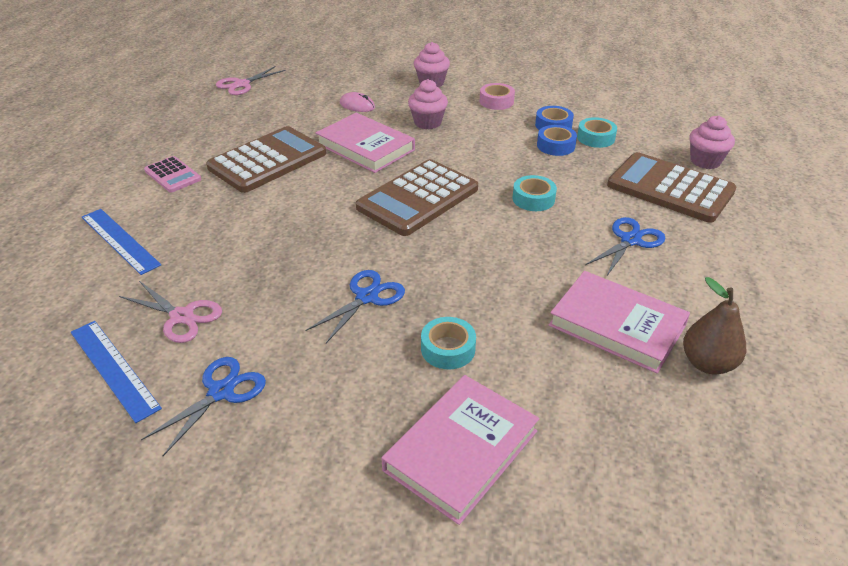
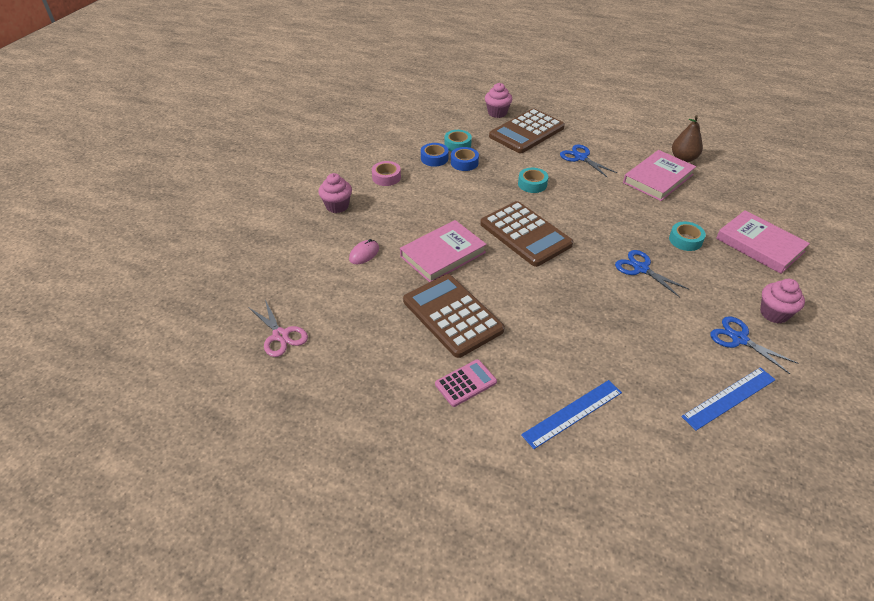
camera: 80 degrees left, 5 degrees up
(182, 317) = (670, 363): pink scissors -> none
(427, 123) = (411, 216): pink cupcake -> pink cupcake (774, 313)

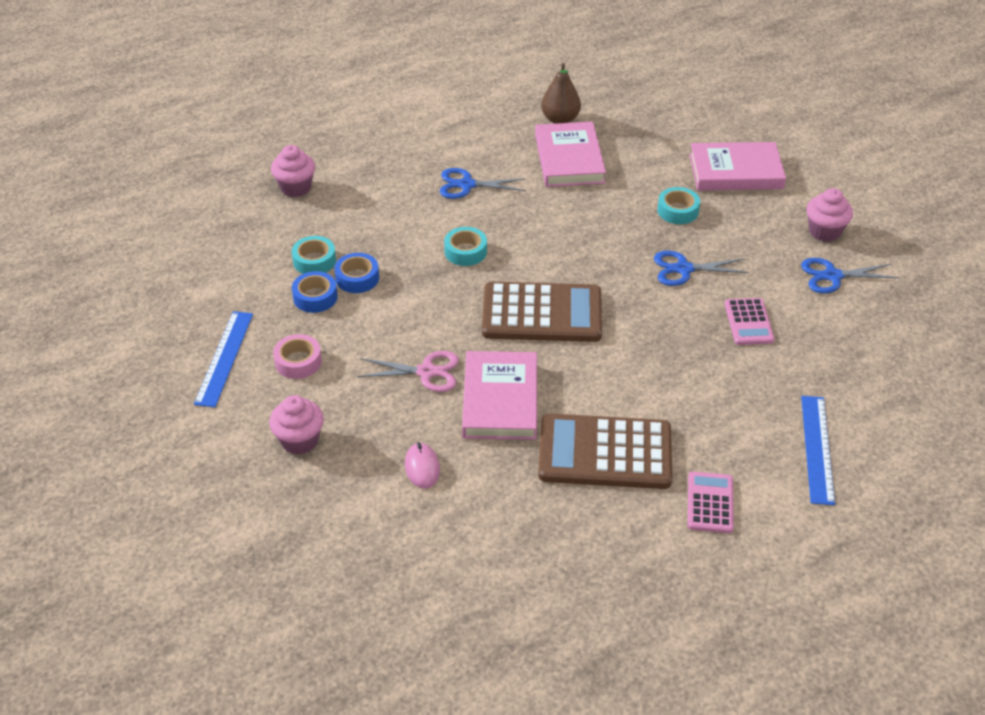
camera: 50 degrees left, 0 degrees up
(280, 335) = (484, 625): pink scissors -> pink scissors (426, 372)
(526, 132) = (366, 191): brown calculator -> none
(638, 321) = (748, 322): none -> pink calculator
(729, 398) = (889, 334): blue ruler -> blue ruler (224, 358)

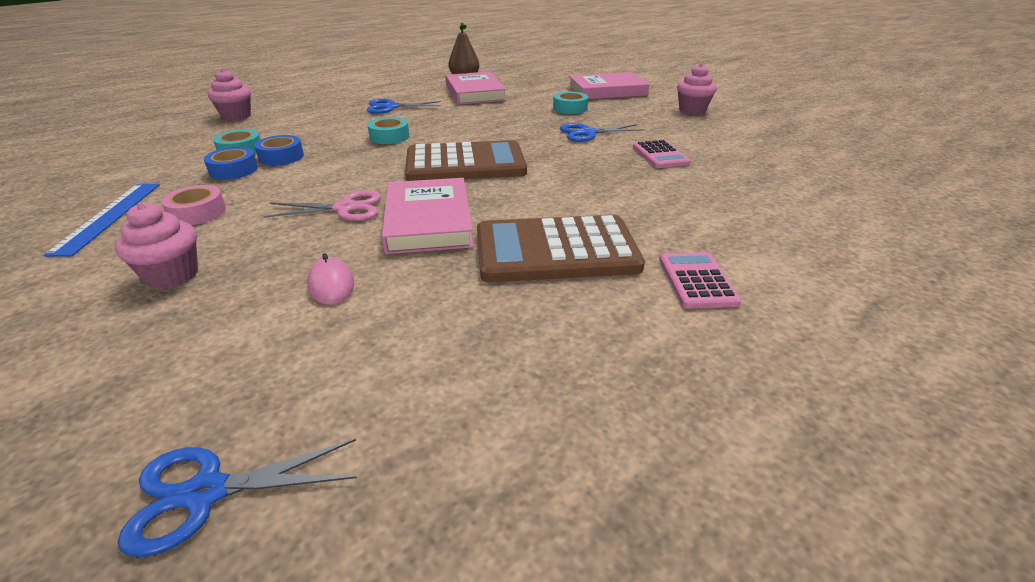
camera: 10 degrees left, 10 degrees down
(817, 449) = (783, 226): blue ruler -> none
(832, 276) = (714, 128): blue scissors -> blue scissors (206, 492)

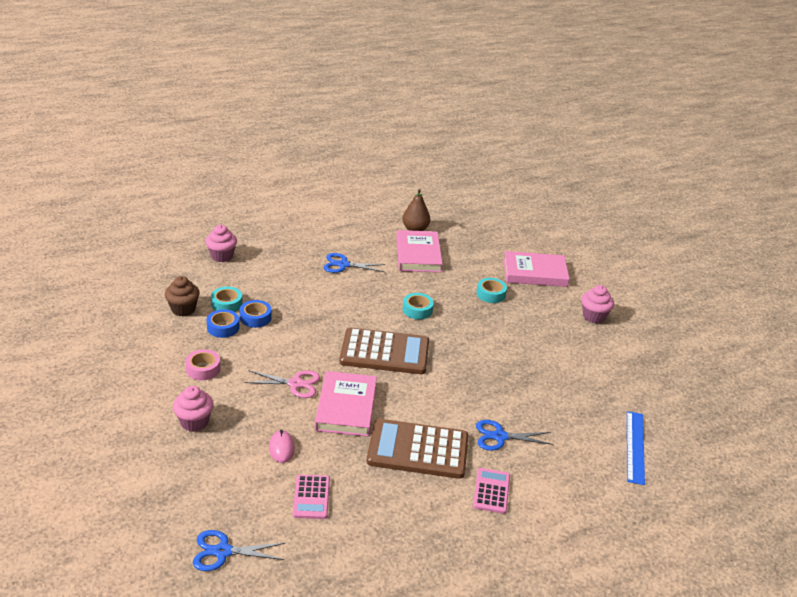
camera: 10 degrees right, 0 degrees up
(108, 217) = (150, 362): blue ruler -> blue ruler (635, 447)
(176, 161) = (183, 309): none -> brown cupcake
(389, 137) = (336, 307): turquoise tape -> turquoise tape (417, 310)
(587, 133) = (490, 332): blue scissors -> blue scissors (499, 436)
(660, 155) = (533, 371): pink calculator -> pink calculator (311, 497)

